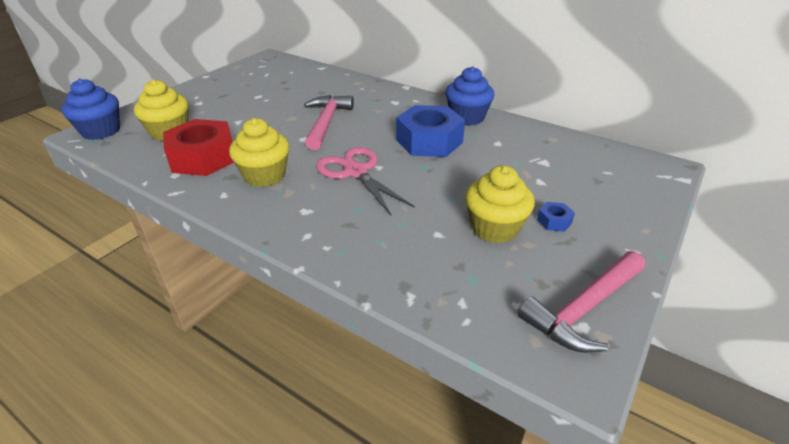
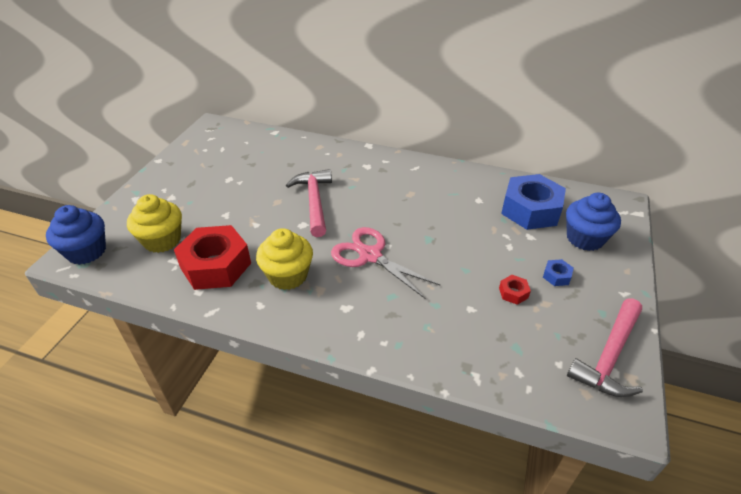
camera: 15 degrees left, 5 degrees up
(429, 141) = (419, 208): blue nut -> blue nut (530, 210)
(467, 117) = (440, 174): blue cupcake -> blue cupcake (585, 238)
(494, 228) = (513, 293): yellow cupcake -> red nut

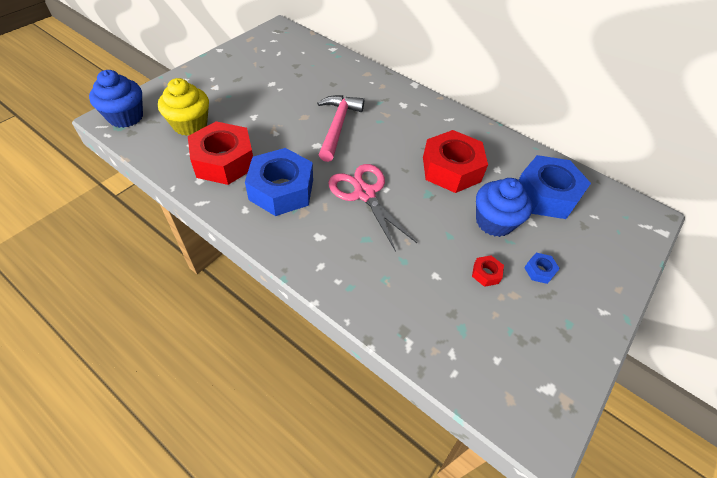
camera: 15 degrees right, 10 degrees up
(288, 275) = (281, 190): yellow cupcake -> blue nut
(438, 211) = (451, 169): none -> red nut
(585, 238) = (589, 241): blue cupcake -> blue cupcake (494, 222)
(609, 356) = (553, 371): pink hammer -> none

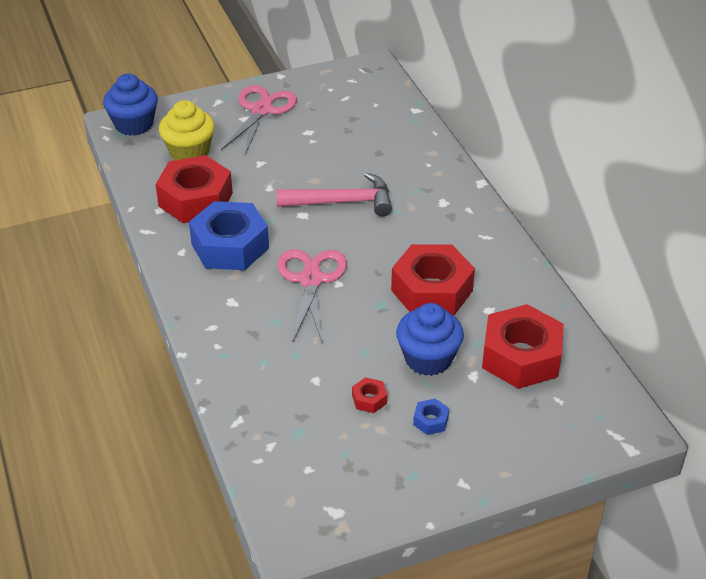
camera: 35 degrees right, 10 degrees down
(224, 77) = (261, 110): none -> pink scissors
(337, 126) = (342, 202): pink hammer -> pink hammer turned 45 degrees clockwise
(546, 195) = (521, 357): blue nut -> red nut

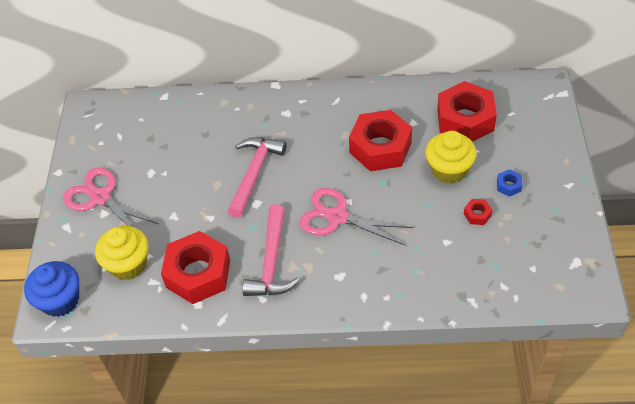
camera: 65 degrees left, 10 degrees up
(230, 246) = (271, 262): blue nut -> pink hammer
(428, 358) = (449, 170): blue cupcake -> yellow cupcake

